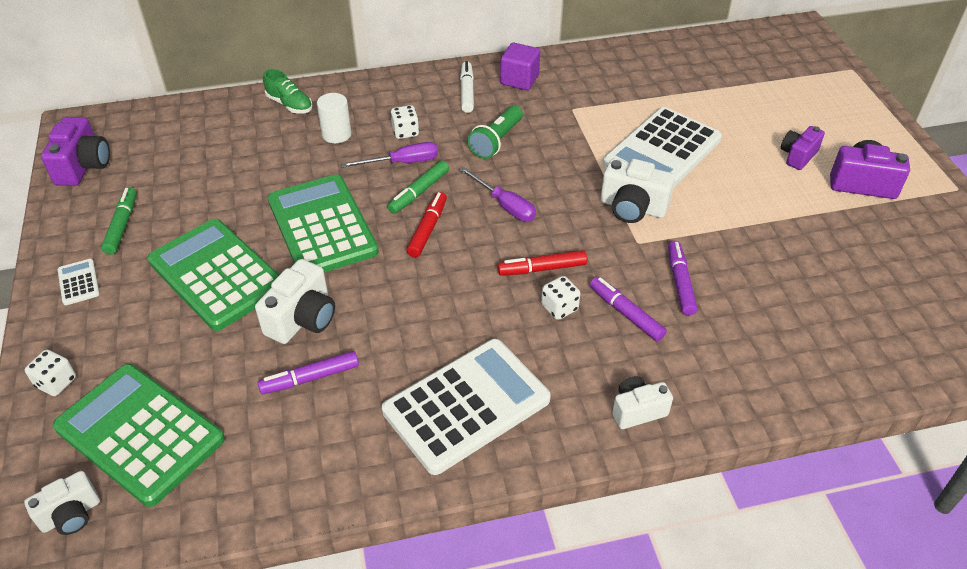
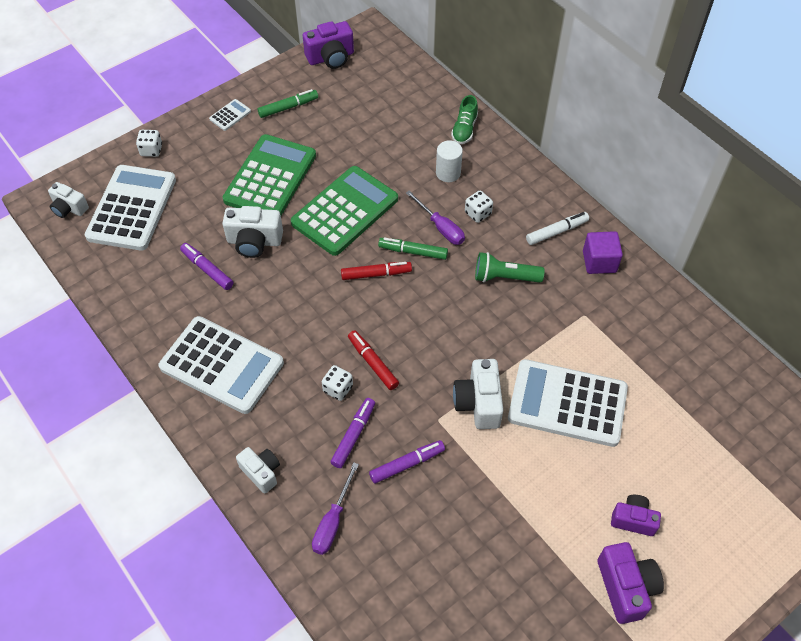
camera: 65 degrees right, 10 degrees up
(140, 434) = (132, 208): green calculator -> white calculator
(505, 205) = (430, 312): purple screwdriver -> purple screwdriver (332, 521)

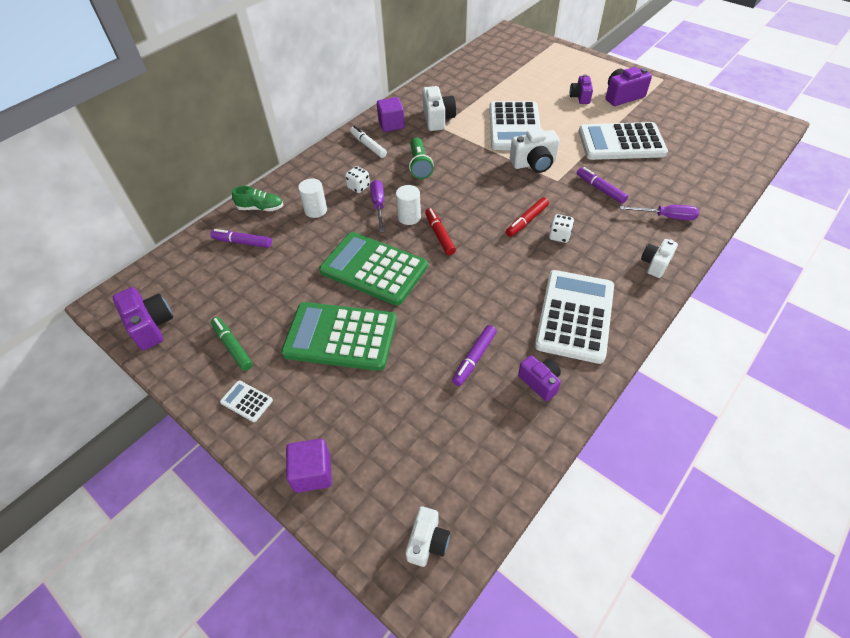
camera: 100 degrees left, 5 degrees down
(132, 208) = (410, 462): white calculator -> white calculator (621, 142)
(151, 150) = (312, 473): white dice -> purple cube
(161, 312) = (540, 382): none -> purple camera
(254, 241) = (428, 328): white camera -> white camera (438, 119)
(353, 435) = (594, 219): purple marker -> purple marker (242, 242)
(413, 252) = (409, 217): green marker -> white cylinder
(440, 227) = (378, 205): purple screwdriver -> purple screwdriver turned 45 degrees counterclockwise

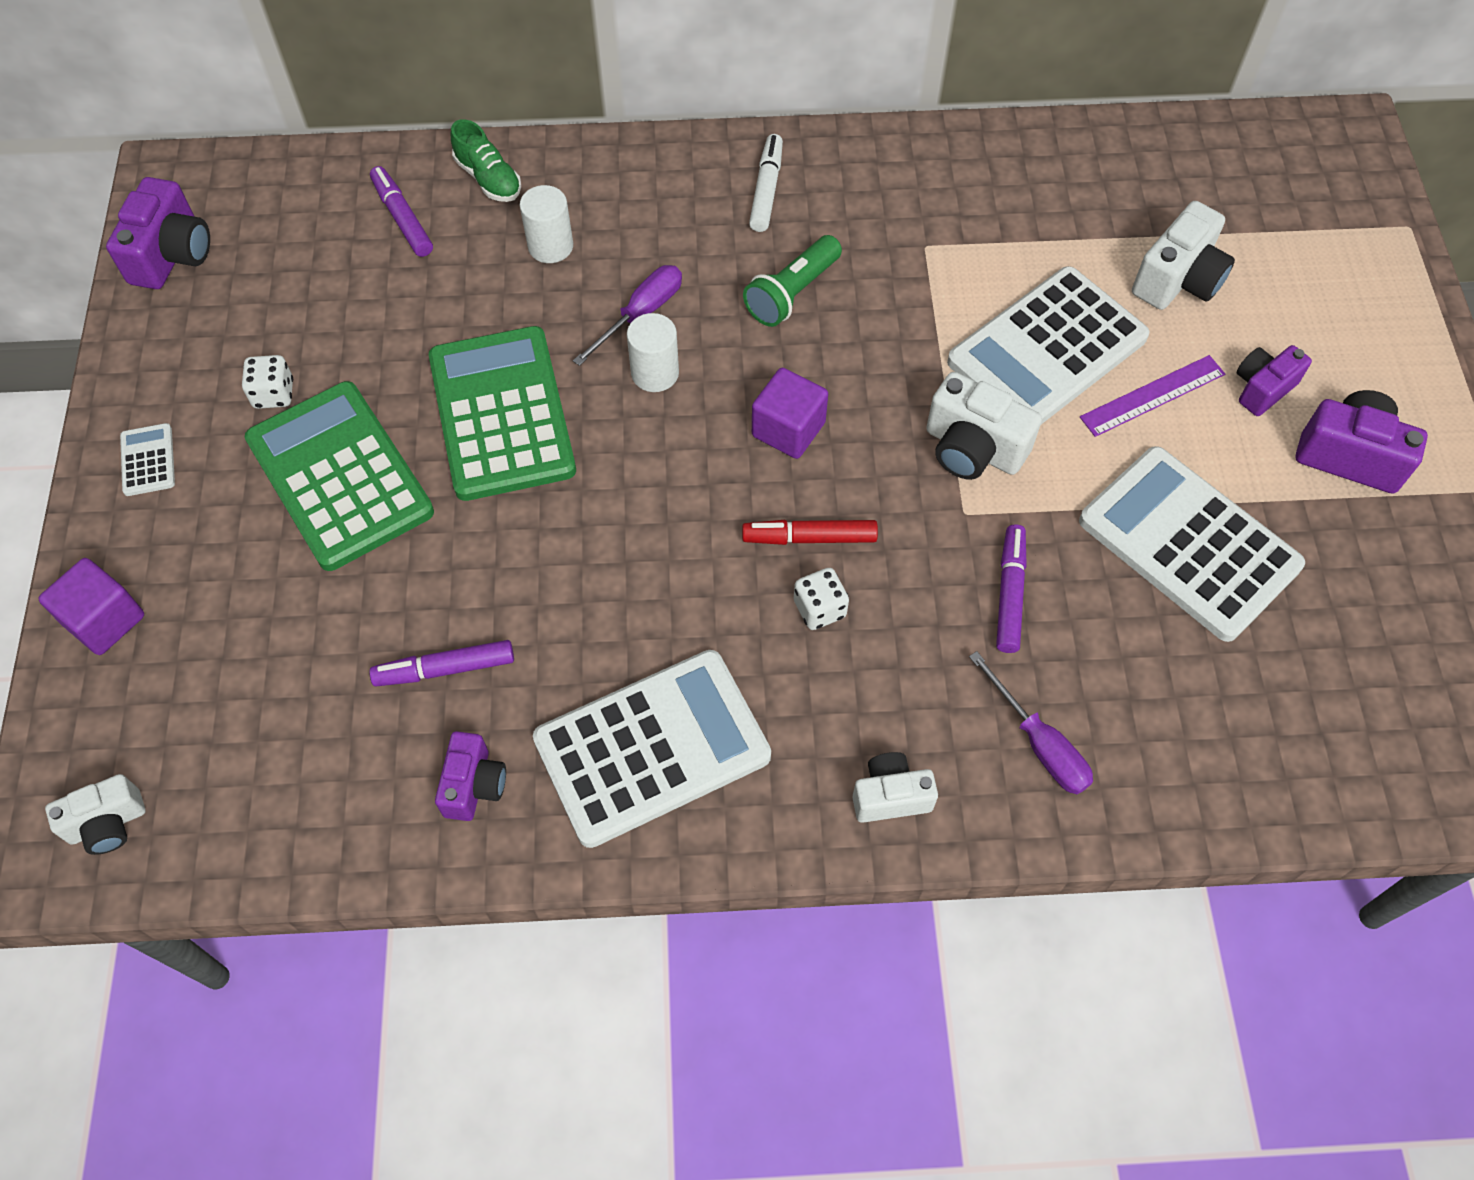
camera: 45 degrees right, 10 degrees up
(233, 346) = (217, 370): green marker -> none
(358, 187) = (656, 256): white dice -> white dice (274, 394)
(391, 124) = (854, 176): purple cube -> purple cube (788, 429)
(438, 119) = (942, 226): white camera -> white camera (1178, 280)
(439, 235) = (655, 442): red marker -> none
(557, 117) = (1152, 395): none -> purple ruler

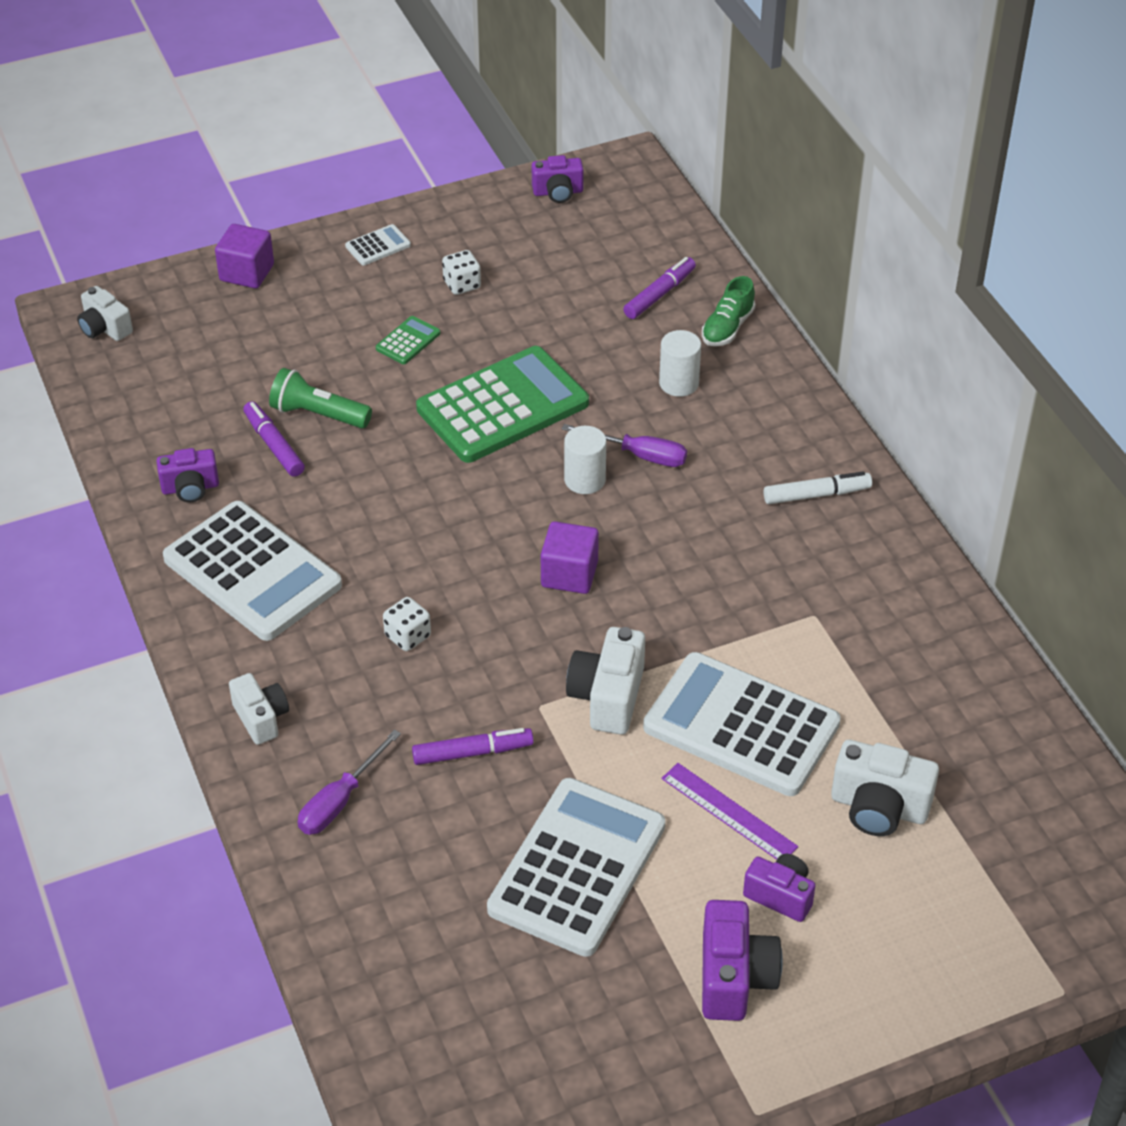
camera: 70 degrees right, 15 degrees down
(172, 255) = (558, 192): purple camera -> purple camera, size x0.66
(340, 476) = (408, 341): green calculator -> green calculator, size x0.41
(792, 293) = (711, 541): green flashlight -> green flashlight (318, 414)
(809, 538) = (470, 613): red marker -> none

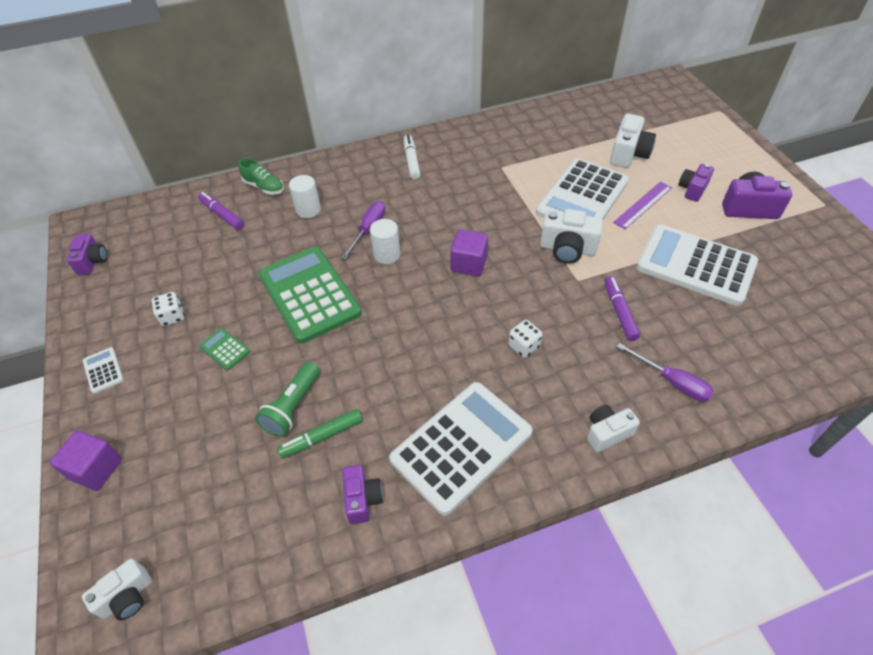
camera: 85 degrees left, 5 degrees up
(274, 445) = (322, 437): purple marker -> green marker

